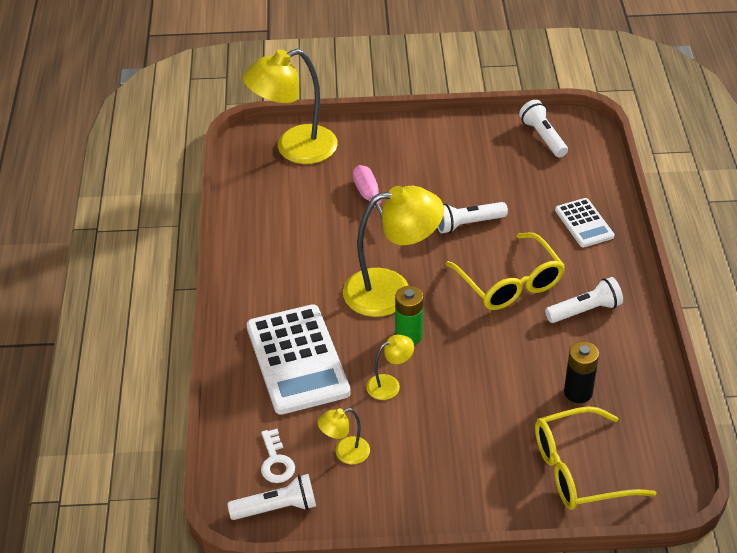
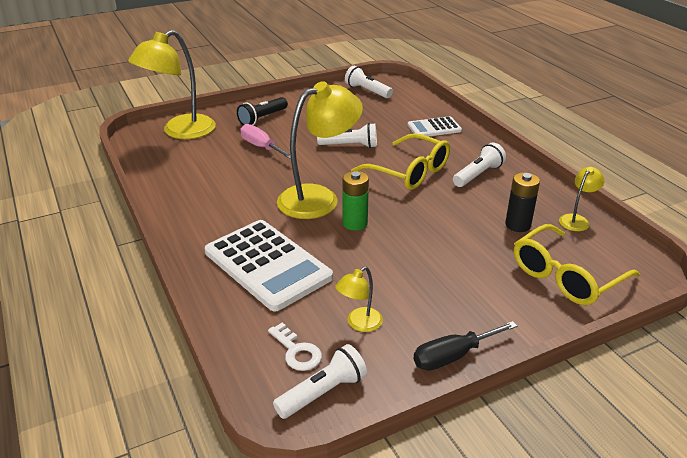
camera: 25 degrees left, 10 degrees down
(389, 384) = (363, 260): yellow lamp -> yellow lamp (576, 220)
(393, 151) = (262, 118): none -> black flashlight
(407, 514) = (453, 356): none -> black screwdriver
(468, 224) = (350, 146): white flashlight -> white flashlight turned 135 degrees counterclockwise
(584, 223) = (434, 128): white calculator -> white calculator turned 120 degrees clockwise

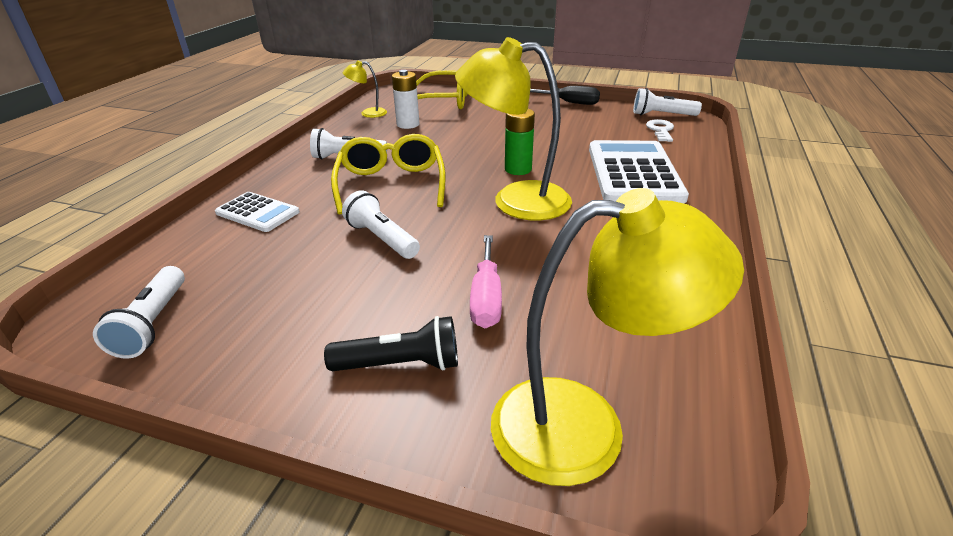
camera: 135 degrees left, 0 degrees up
(359, 324) = (604, 126): yellow lamp -> none
(518, 225) = (408, 124): black battery -> white battery

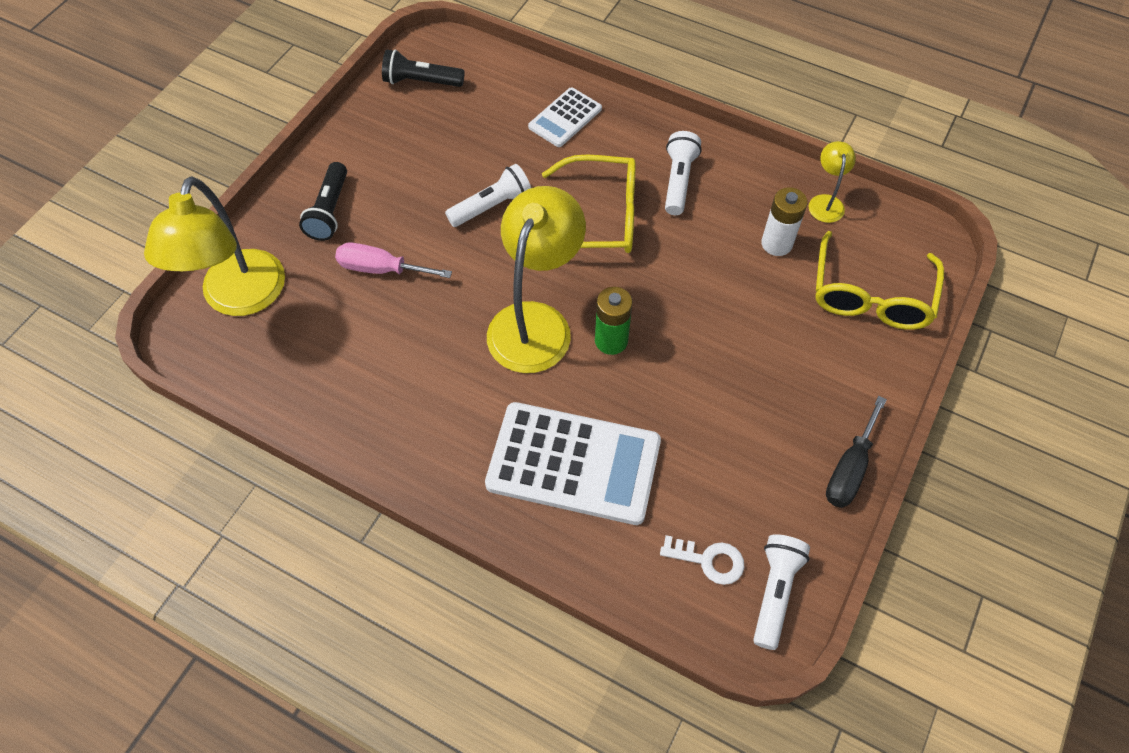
camera: 100 degrees right, 25 degrees up
(153, 323) = (421, 81): white flashlight -> black flashlight

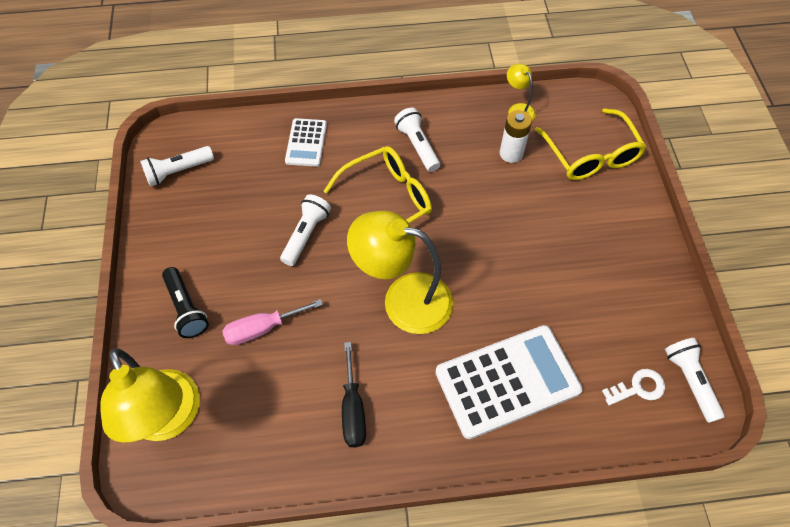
camera: 35 degrees left, 0 degrees up
(421, 81) = (178, 171): black flashlight -> white flashlight
(535, 322) = (403, 299): yellow lamp -> yellow lamp turned 60 degrees counterclockwise
(611, 340) = (463, 281): green battery -> none
(849, 469) = (667, 273): black screwdriver -> black screwdriver (353, 409)

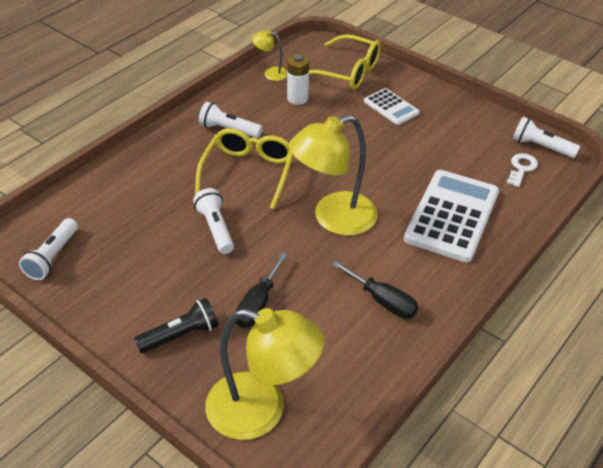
camera: 45 degrees left, 15 degrees down
(186, 308) = (181, 335): black flashlight -> black flashlight turned 45 degrees counterclockwise
(262, 328) = (258, 303): pink screwdriver -> black screwdriver
(306, 143) = (141, 175): white calculator -> white calculator (391, 107)

